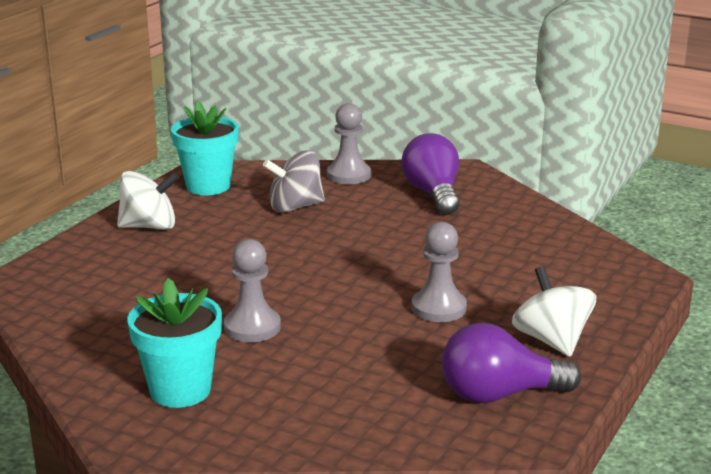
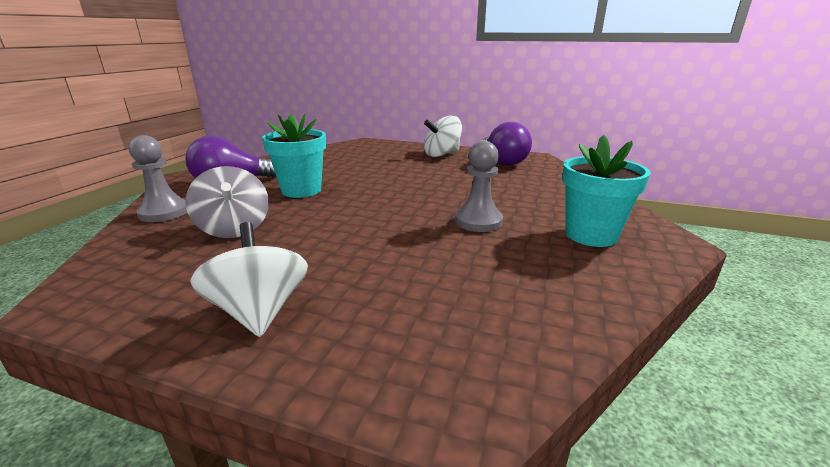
camera: 100 degrees left, 0 degrees up
(208, 186) = (133, 287): turquoise flower pot -> turquoise flower pot (301, 190)
(438, 308) = (418, 174): grey pawn -> none

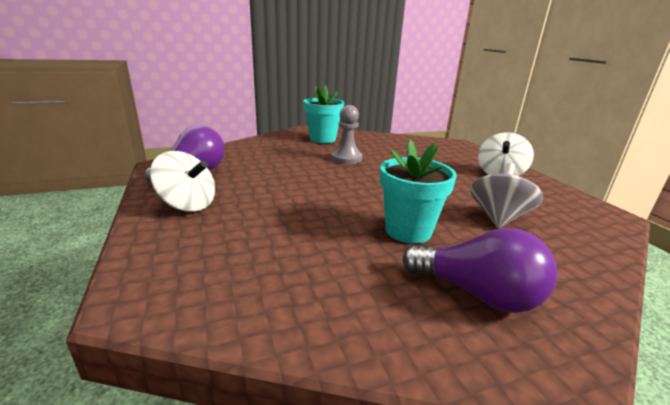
camera: 130 degrees left, 0 degrees up
(164, 212) = (572, 271): grey pawn -> none

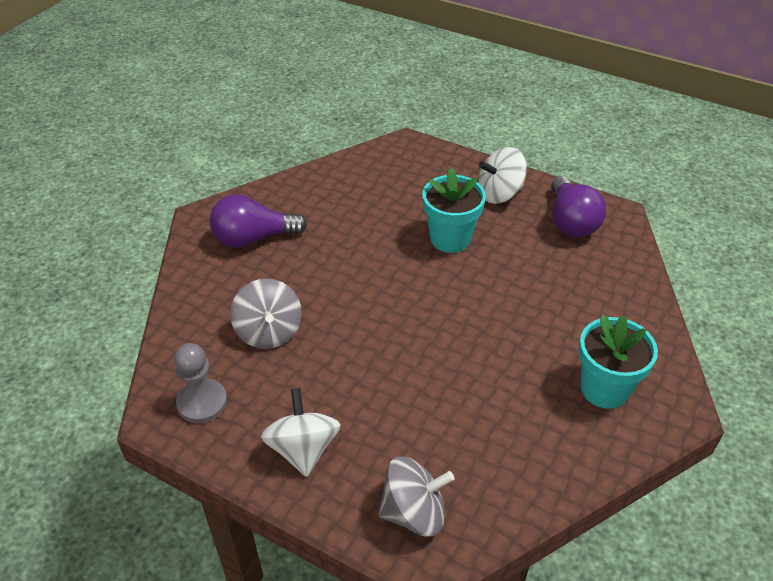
camera: 140 degrees right, 20 degrees up
(346, 158) = (502, 350): grey pawn -> grey pawn (202, 402)
(408, 231) = (328, 266): turquoise flower pot -> turquoise flower pot (450, 239)
(453, 148) = (414, 512): none -> grey spinning top

